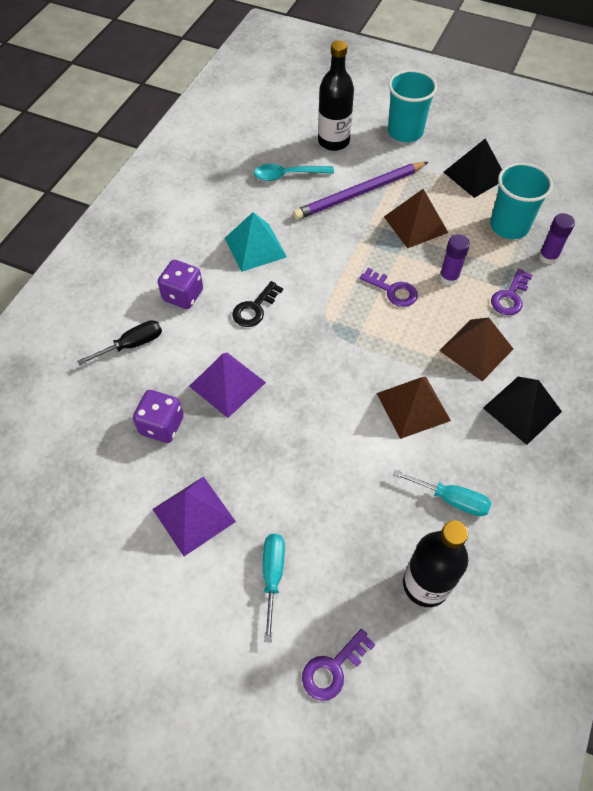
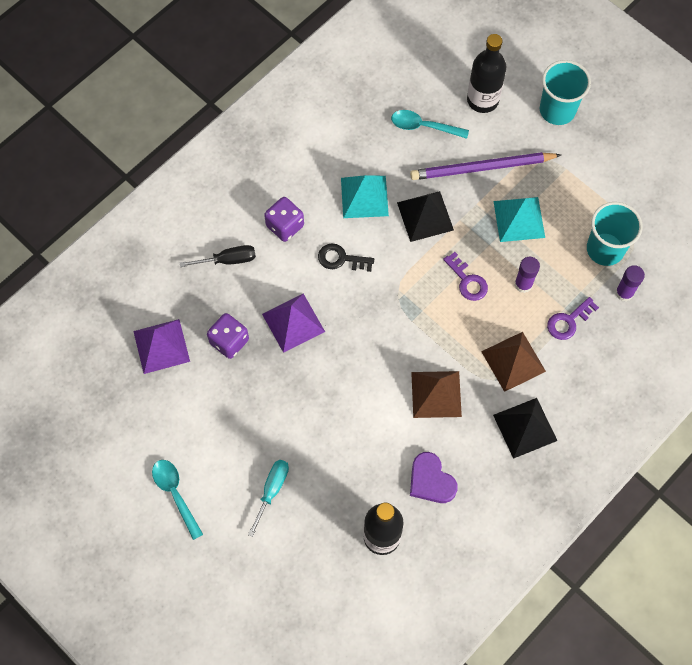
camera: 20 degrees right, 10 degrees up
(153, 624) = (175, 494): none -> turquoise spoon
(193, 515) = (230, 424): purple pyramid -> purple pyramid (161, 346)
(255, 308) = (341, 259): black key -> black key turned 45 degrees clockwise
(333, 668) = (290, 570): purple key -> none
(415, 224) = (519, 219): brown pyramid -> turquoise pyramid
(451, 499) = (431, 480): turquoise screwdriver -> purple heart
(475, 175) = (601, 182): black pyramid -> black pyramid (425, 216)

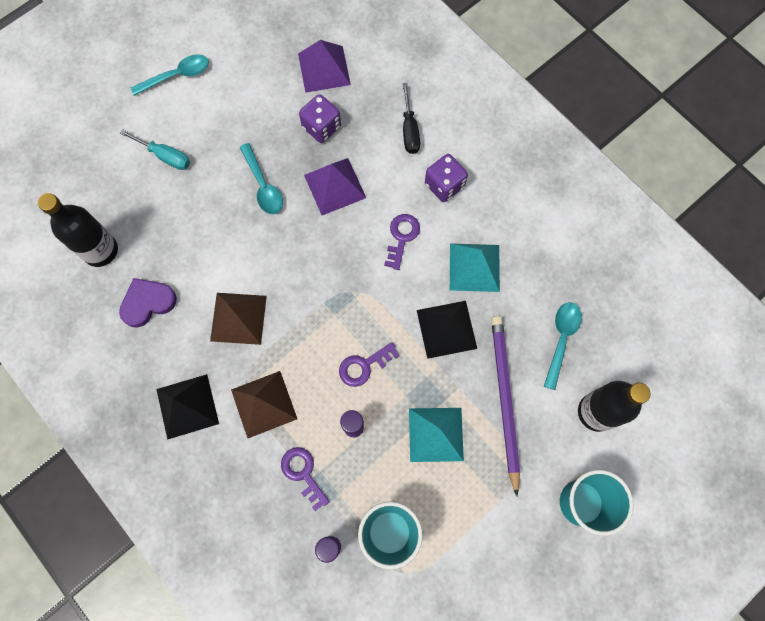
camera: 95 degrees right, 5 degrees up
(298, 389) = (263, 186): none -> turquoise spoon
(341, 259) = (402, 237): black key -> purple key

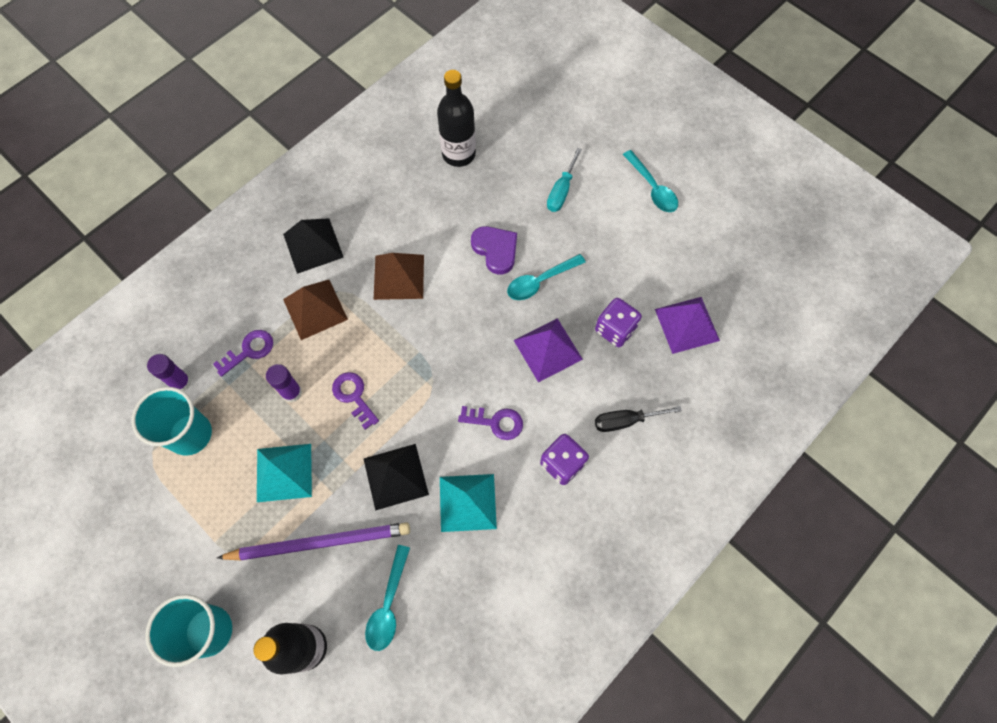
camera: 85 degrees right, 5 degrees down
(147, 303) = (410, 199): purple heart -> purple heart (495, 250)
(561, 339) = (388, 605): turquoise spoon -> turquoise spoon turned 90 degrees clockwise

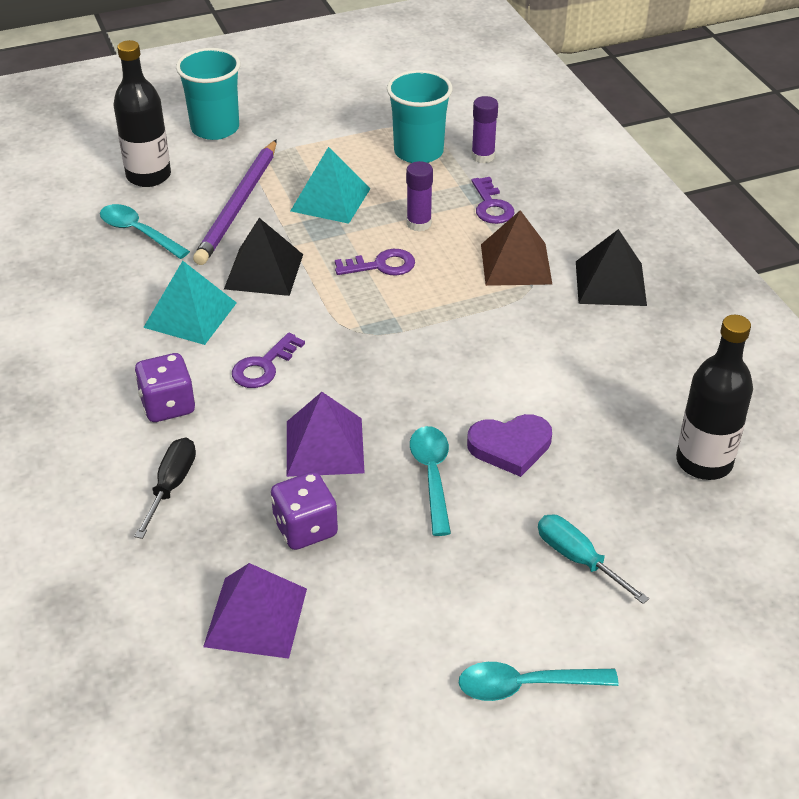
camera: 115 degrees right, 25 degrees down
(399, 277) = (521, 343): brown pyramid -> none

